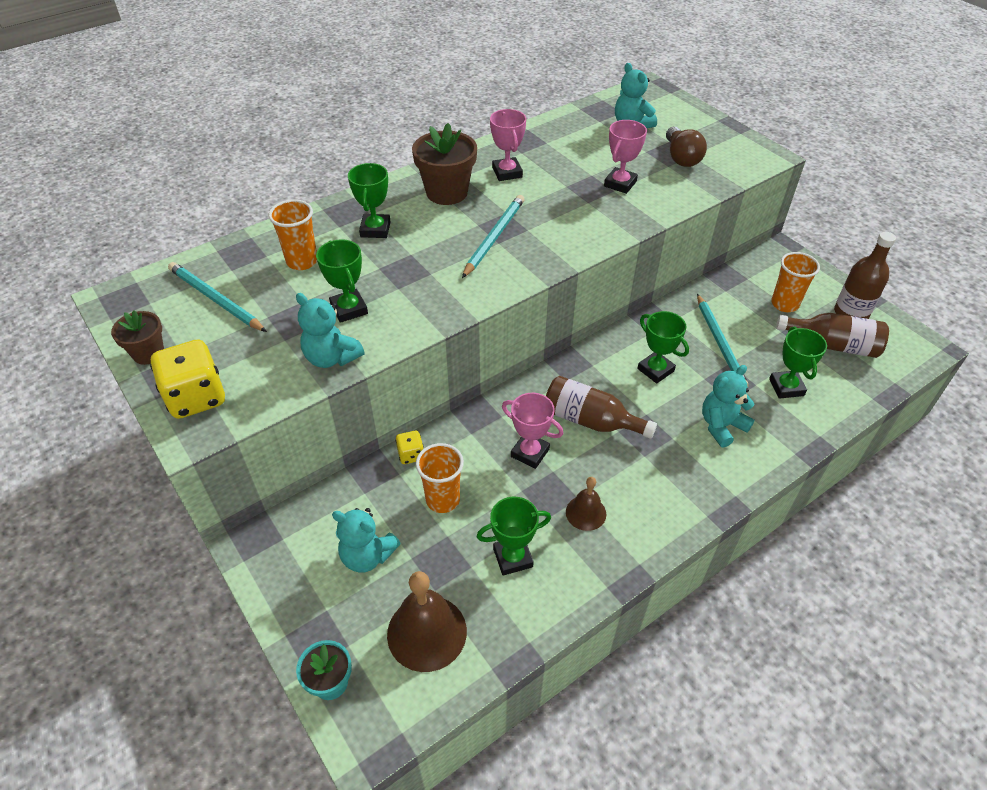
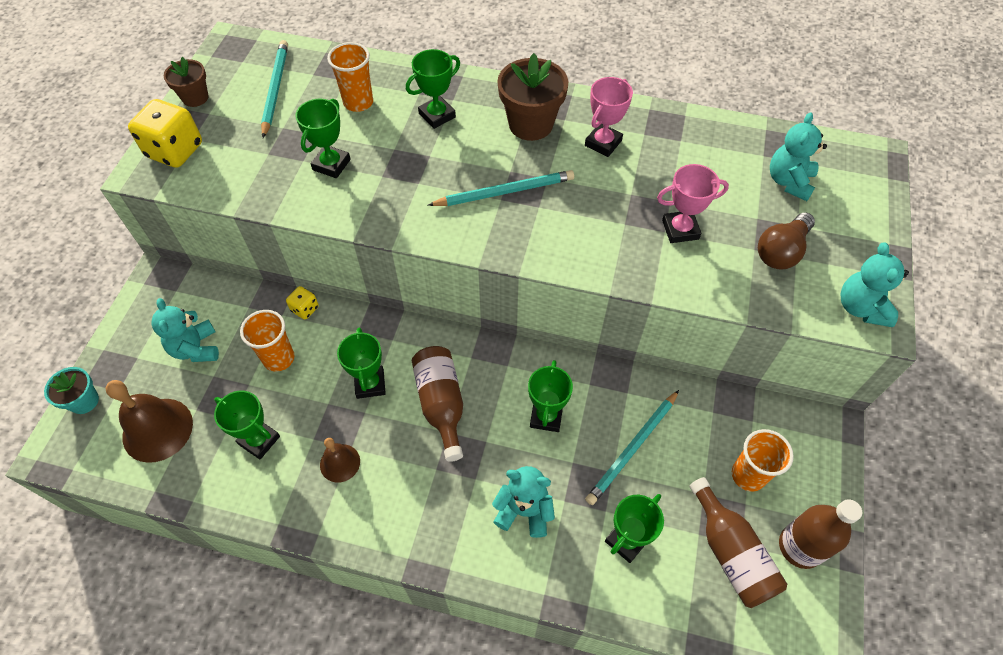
camera: 50 degrees right, 10 degrees up
(331, 357) = (272, 191): turquoise teddy bear -> turquoise teddy bear (861, 307)
(530, 453) = (370, 384): pink trophy -> green trophy

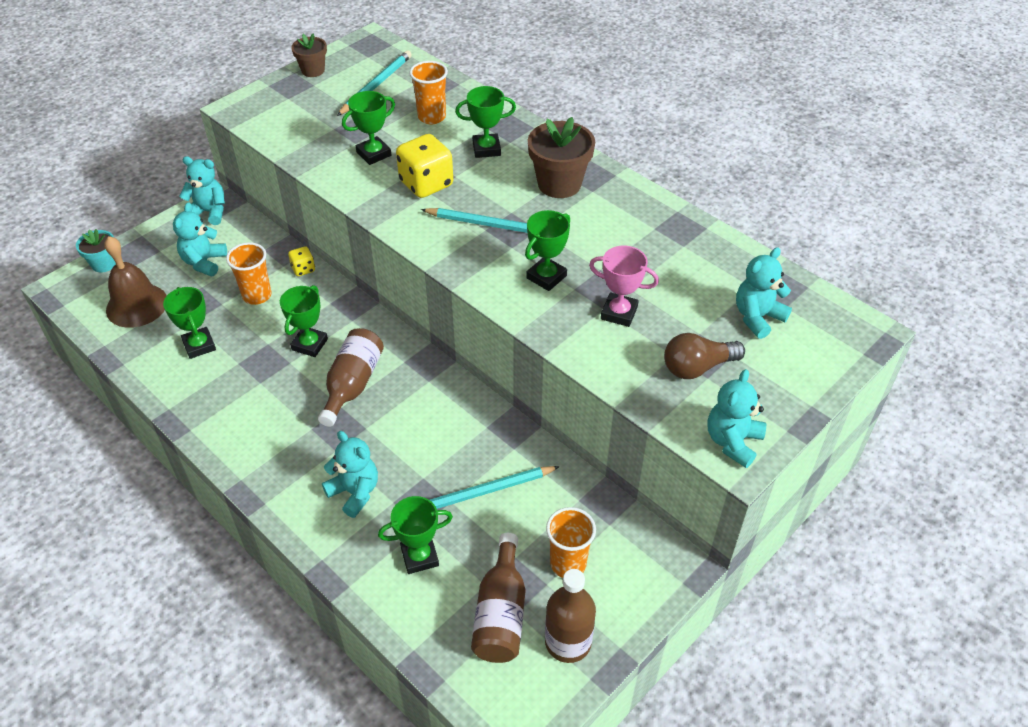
camera: 30 degrees right, 10 degrees down
(160, 292) = (209, 212): none -> turquoise teddy bear
(175, 151) = (269, 102): yellow dice -> yellow dice (426, 184)
(340, 463) = (244, 389): brown bell -> none
(546, 416) = (429, 433): green trophy -> green trophy (546, 277)
(603, 143) = (610, 221): pink trophy -> none

